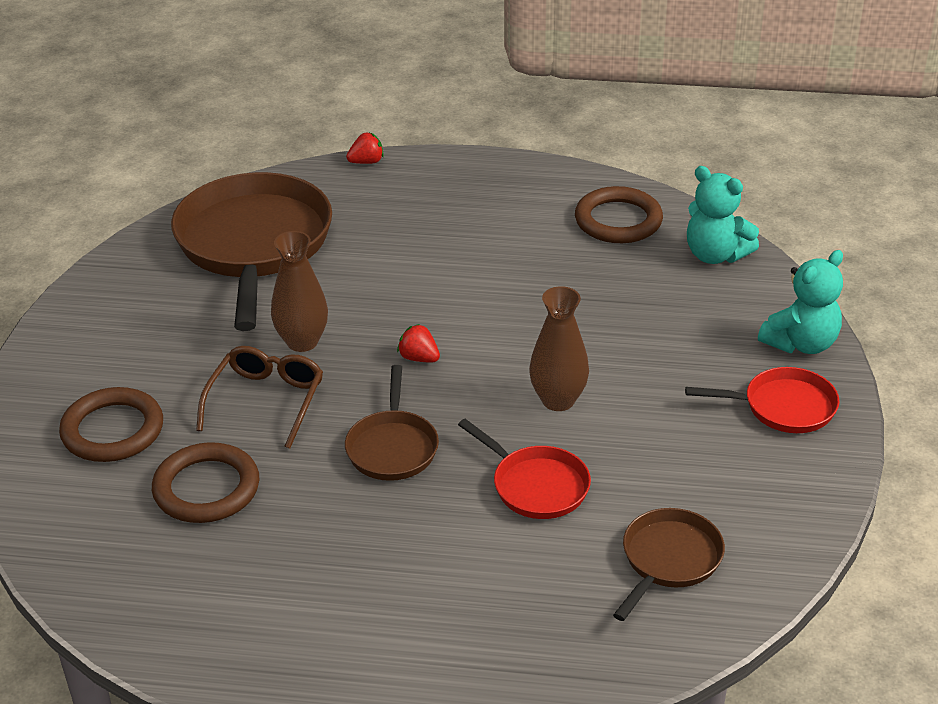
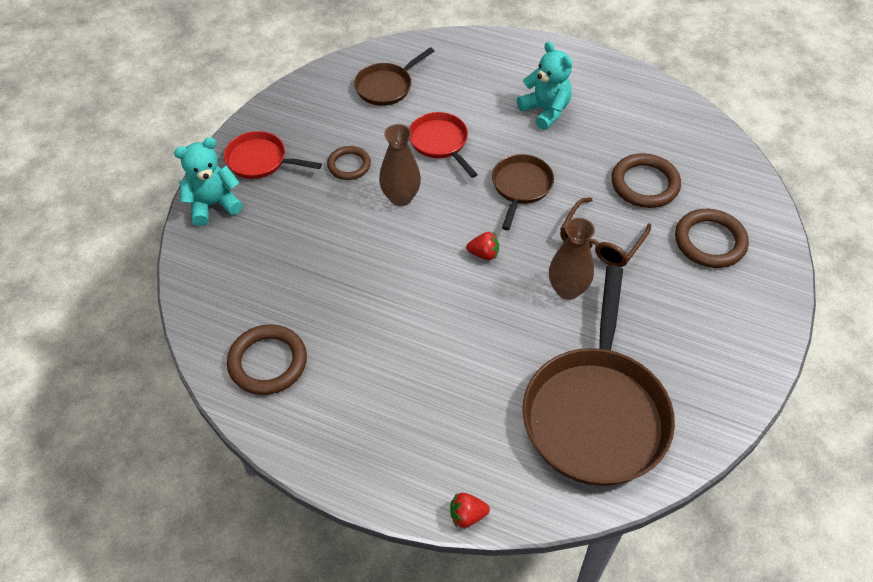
camera: 165 degrees left, 15 degrees up
(419, 358) = (484, 254): red strawberry -> red strawberry turned 45 degrees counterclockwise
(654, 426) = (349, 165): none -> brown ring
(715, 255) = (214, 302): turquoise teddy bear -> turquoise teddy bear (545, 111)

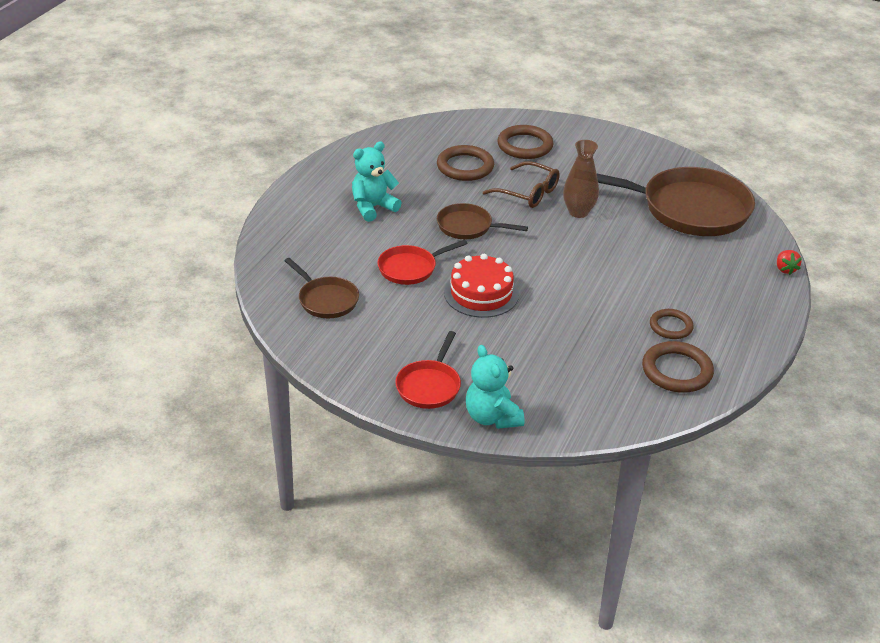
camera: 90 degrees left, 15 degrees down
(349, 165) = (438, 325): brown ring -> brown ring (670, 326)
(400, 197) = (481, 293): brown vase -> red cake
(484, 254) = (545, 250): red strawberry -> none

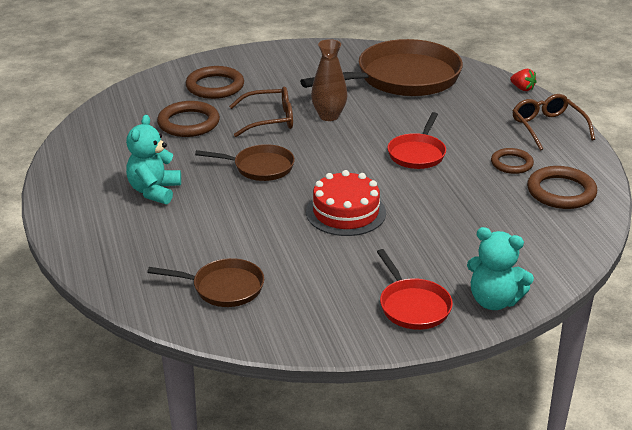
camera: 40 degrees left, 5 degrees down
(410, 268) = (260, 223): red pan -> red pan (417, 153)
(468, 227) = (259, 167): brown pan -> brown pan turned 150 degrees counterclockwise
(753, 314) = (548, 128): none -> brown glasses

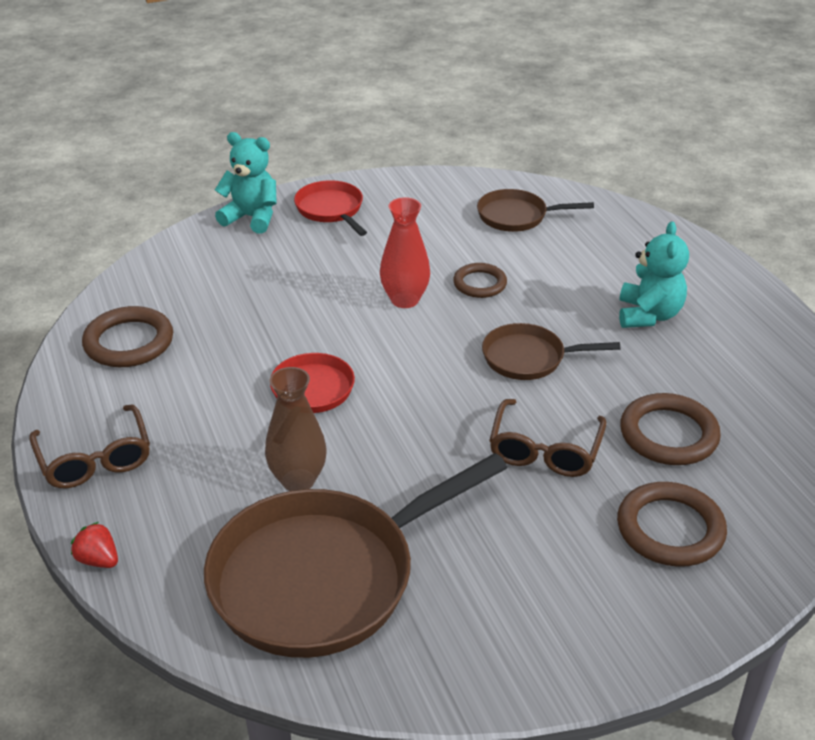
camera: 175 degrees right, 5 degrees up
(269, 120) = (545, 449): brown glasses -> brown glasses turned 60 degrees counterclockwise
(329, 116) = (450, 464): brown vase -> brown vase (298, 480)
(345, 212) = (405, 300): red cake -> red vase
(511, 163) = (178, 384): brown ring -> brown ring (480, 284)

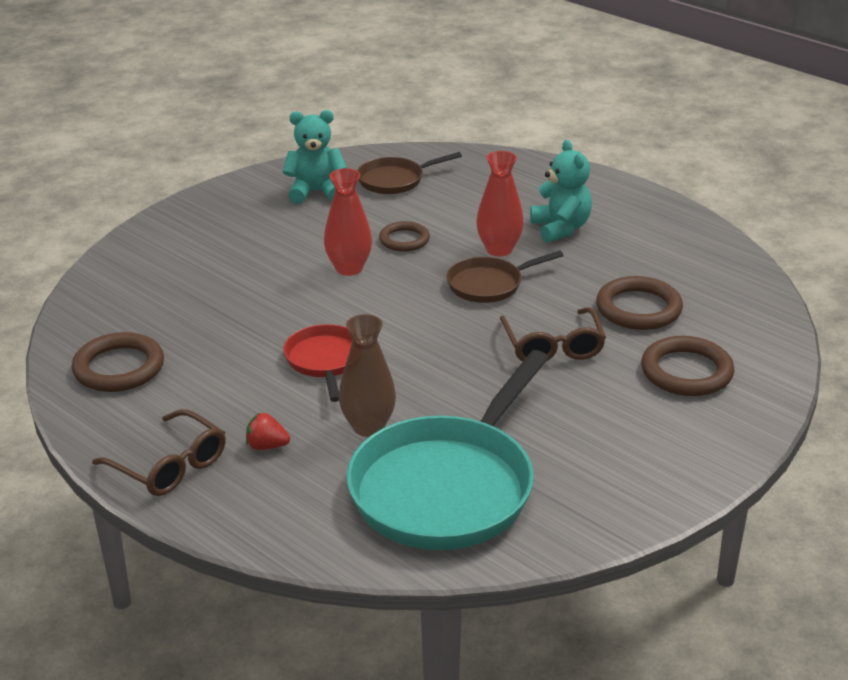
camera: 25 degrees left, 5 degrees down
(98, 560) = (242, 537): red strawberry -> red strawberry (267, 446)
(251, 218) = (150, 238): turquoise teddy bear -> turquoise teddy bear (316, 192)
(324, 577) = (448, 487): brown pan -> turquoise pan
(331, 210) = (222, 214): red pan -> none
(567, 321) = (499, 249): none -> red vase

